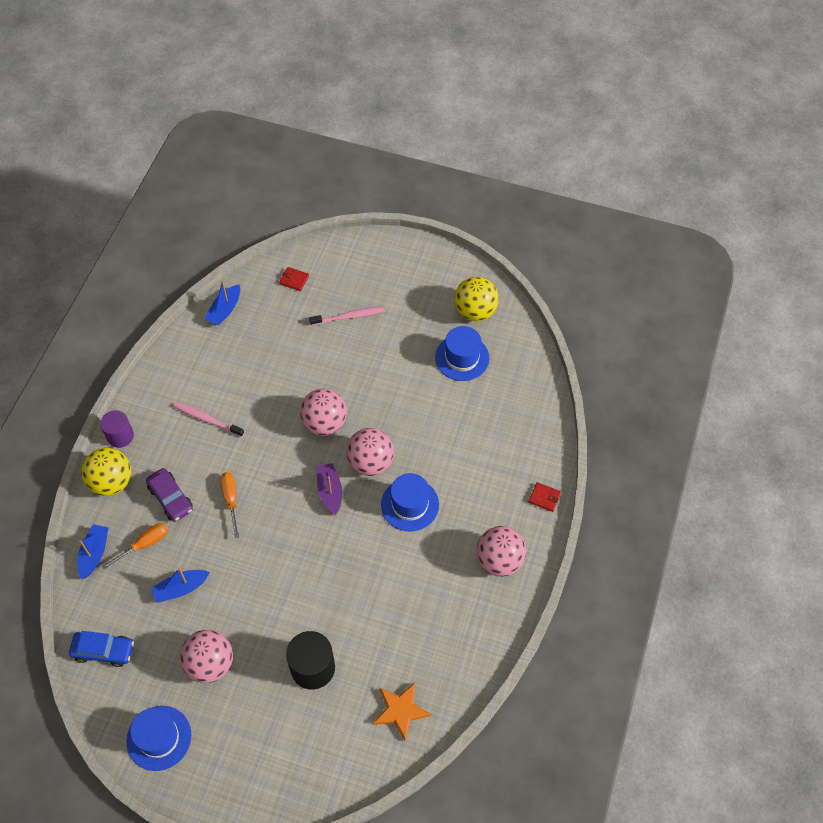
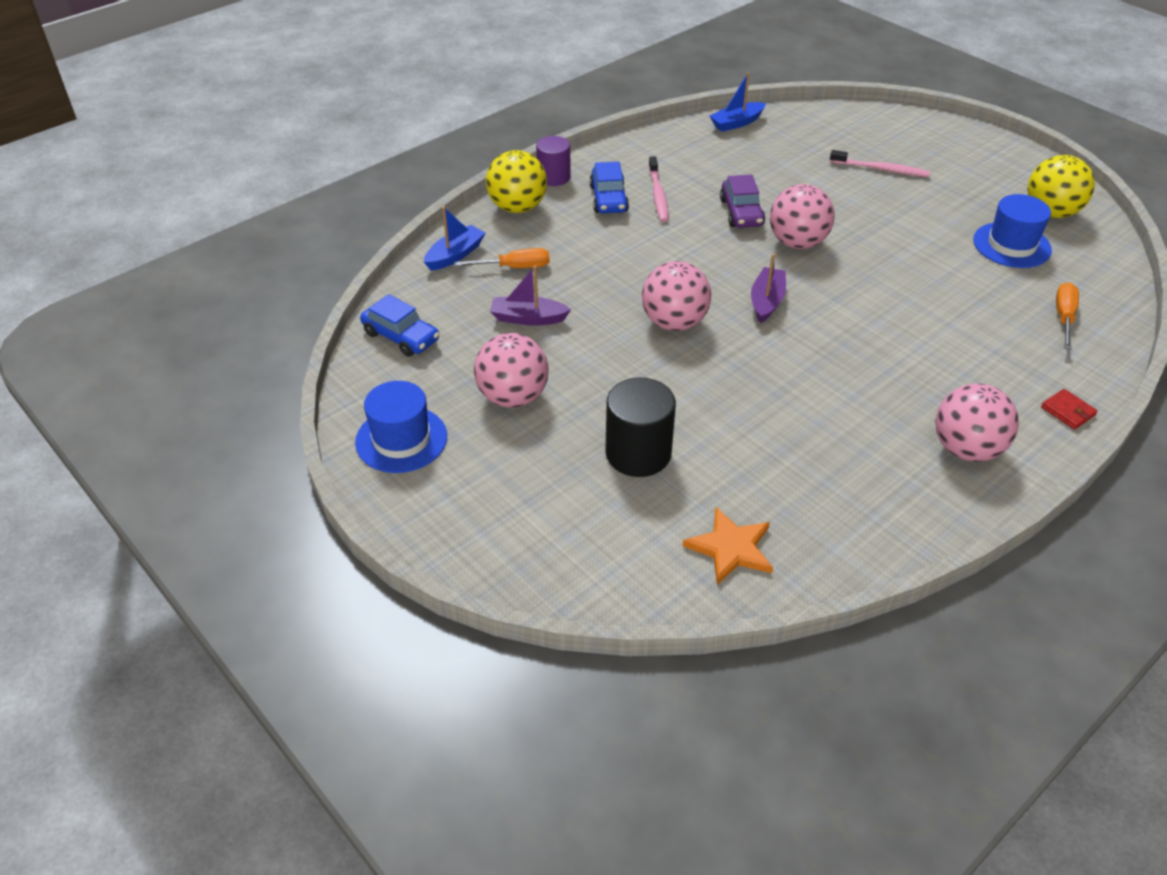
camera: 30 degrees right, 15 degrees down
(171, 498) = (572, 242): purple car -> purple car (741, 212)
(173, 440) = (608, 199): none -> blue car
(181, 588) = (528, 318): blue boat -> purple boat
(206, 419) = (658, 195): pink toothbrush -> pink toothbrush turned 150 degrees counterclockwise
(231, 500) = (640, 267): orange screwdriver -> orange screwdriver (1063, 317)
(294, 280) = (832, 124): red wallet -> none
(370, 462) = (835, 294): pink ball -> pink ball (674, 323)
(410, 504) = (866, 349): blue hat -> none

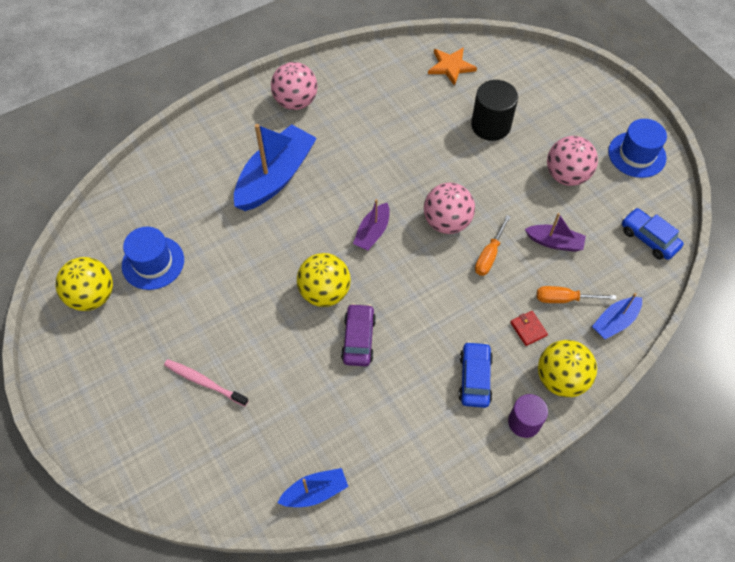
camera: 170 degrees left, 15 degrees up
(658, 195) = (427, 376): pink toothbrush -> none
(797, 243) = (324, 292): pink ball -> yellow ball
(928, 345) = (275, 177): none -> blue boat
(1063, 317) = (167, 186): orange screwdriver -> orange screwdriver (489, 255)
(1068, 411) = (219, 117): red wallet -> red wallet (528, 329)

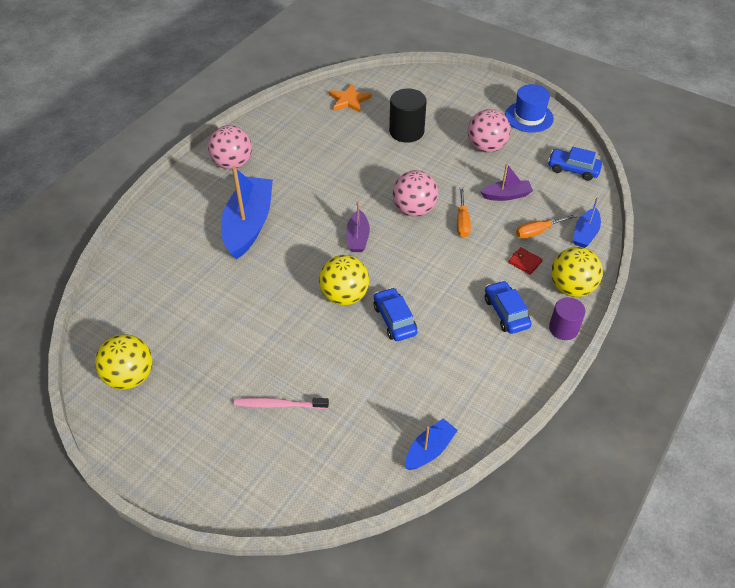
camera: 25 degrees left, 10 degrees down
(153, 263) = (174, 328): blue hat -> none
(358, 339) = (394, 320): purple car -> blue car

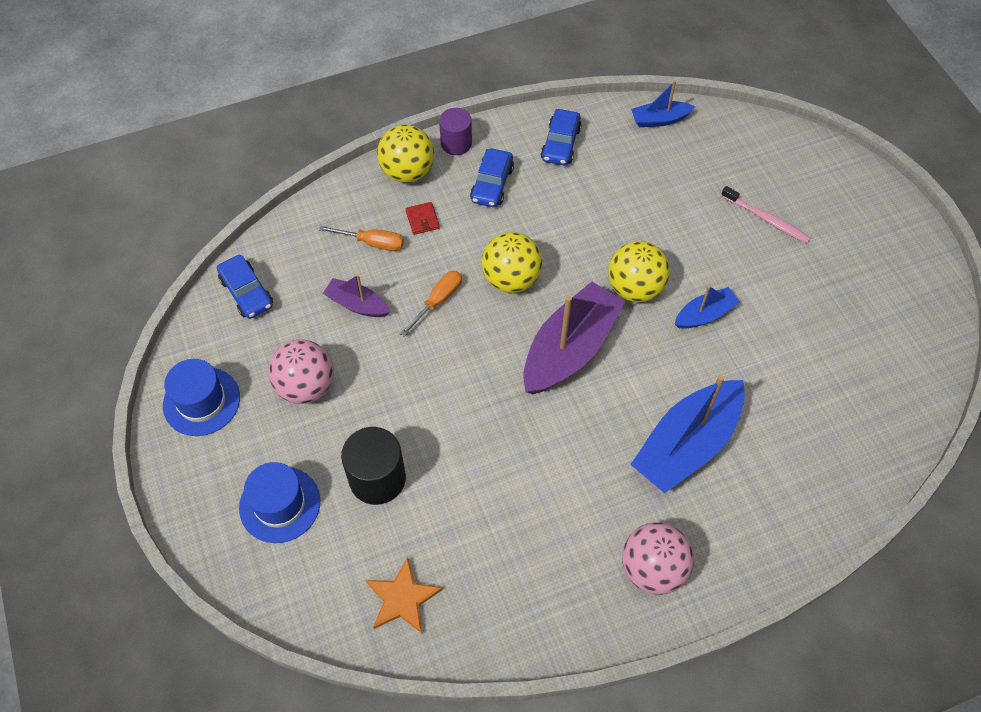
camera: 145 degrees left, 10 degrees up
(130, 376) = (902, 323): yellow ball -> yellow ball (511, 279)
(358, 237) = (569, 349): purple boat -> purple boat, size x1.95
(394, 320) = (603, 236): blue car -> blue car (560, 144)
(414, 210) = (476, 348): pink ball -> none
(442, 102) = (280, 504): none -> blue hat
(585, 233) = (329, 213): blue boat -> blue boat (704, 315)

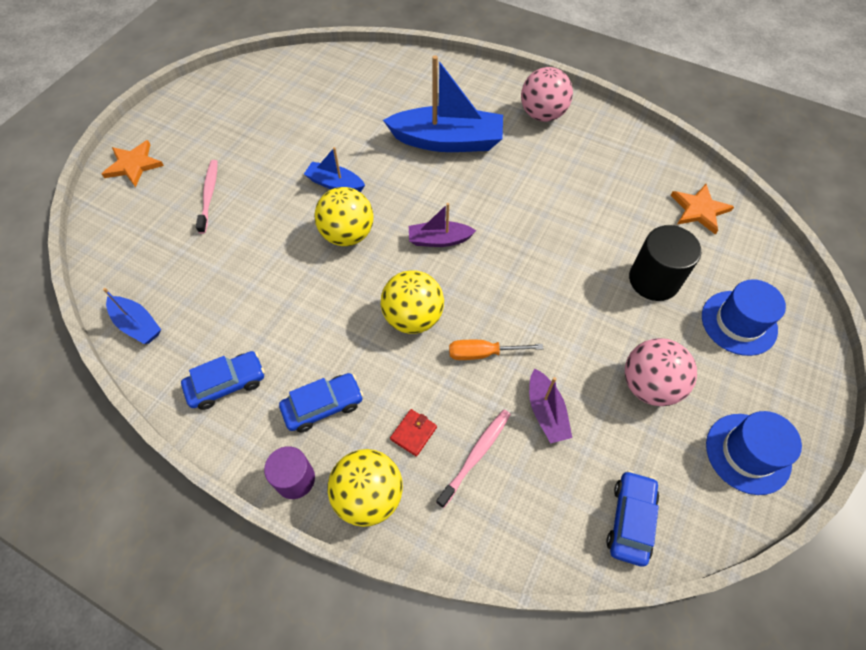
camera: 130 degrees left, 0 degrees up
(372, 243) = (476, 455): orange screwdriver -> pink toothbrush
(569, 349) = (439, 240): purple boat -> purple boat, size x0.51
(850, 186) = (133, 165): none -> orange star

